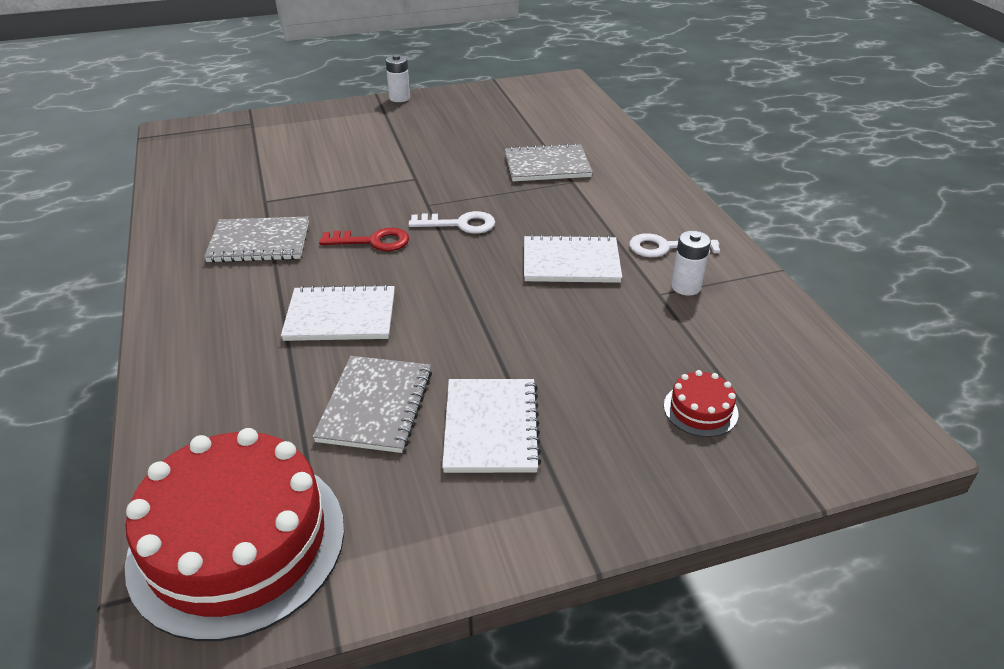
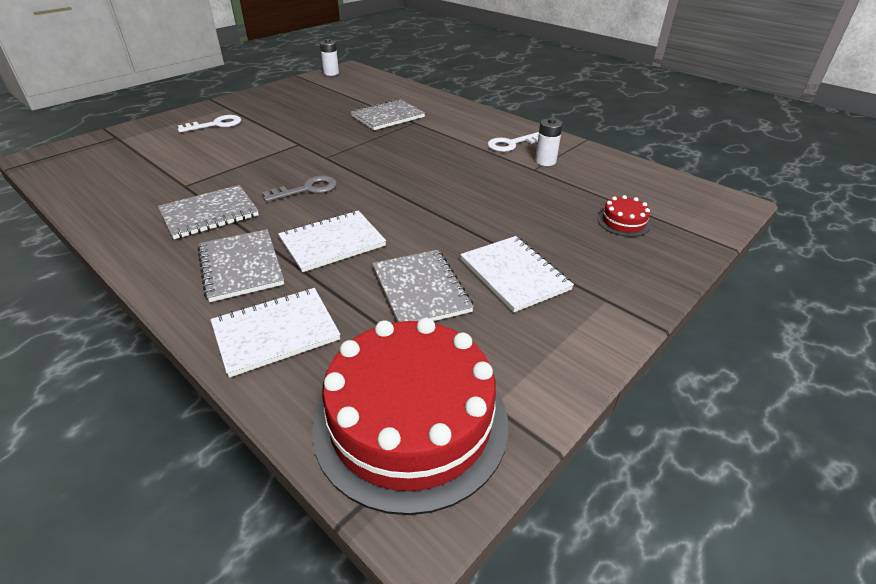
camera: 30 degrees left, 0 degrees up
(237, 313) = (241, 267): none -> grey notebook
(373, 241) = (307, 189): red key -> grey key
(399, 98) = (233, 98): white battery -> white battery (331, 73)
(459, 224) = (362, 163): white key -> white key (216, 125)
(571, 262) = (462, 166): white notebook -> white notebook (276, 332)

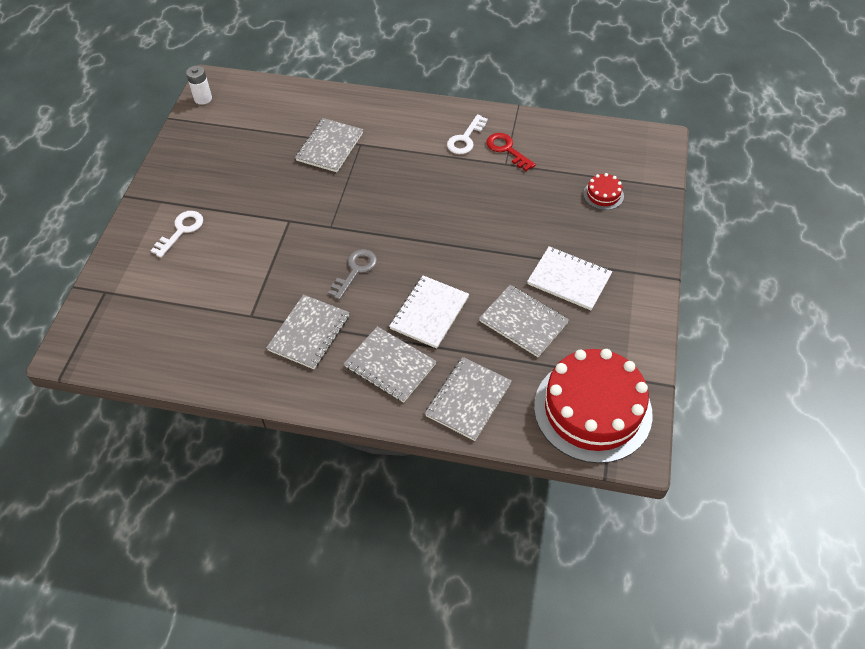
camera: 30 degrees left, 15 degrees up
(276, 332) = (468, 399): white notebook -> grey notebook
(545, 161) = (507, 150): white battery -> red key

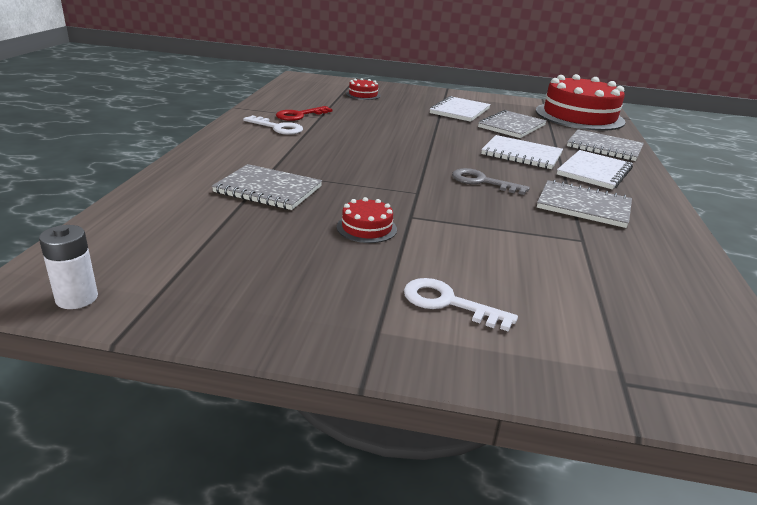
camera: 95 degrees left, 25 degrees down
(271, 197) = (366, 228): none -> red cake
(390, 366) = (594, 172): grey notebook -> white notebook

